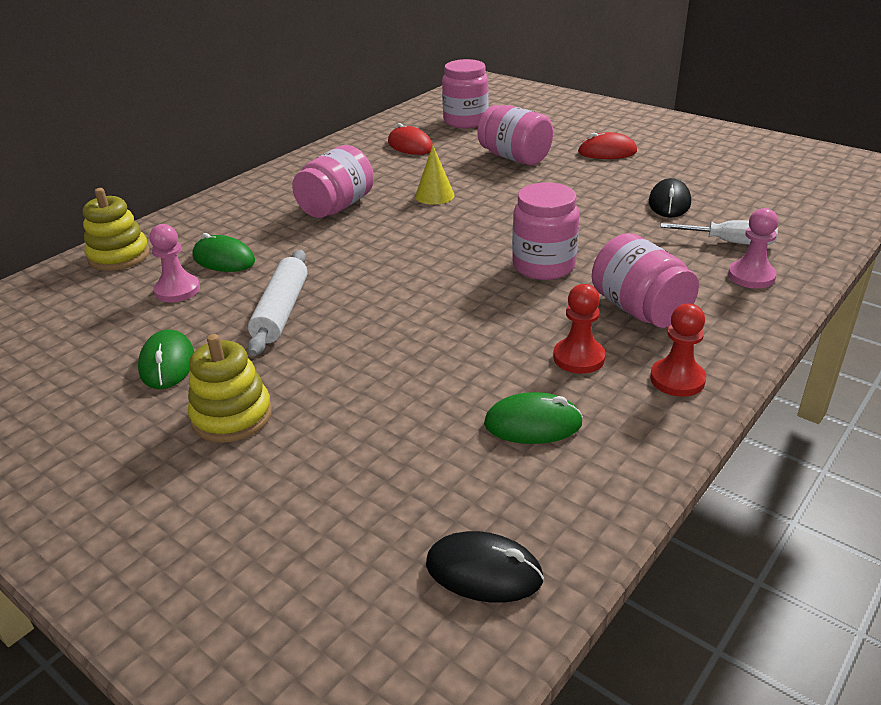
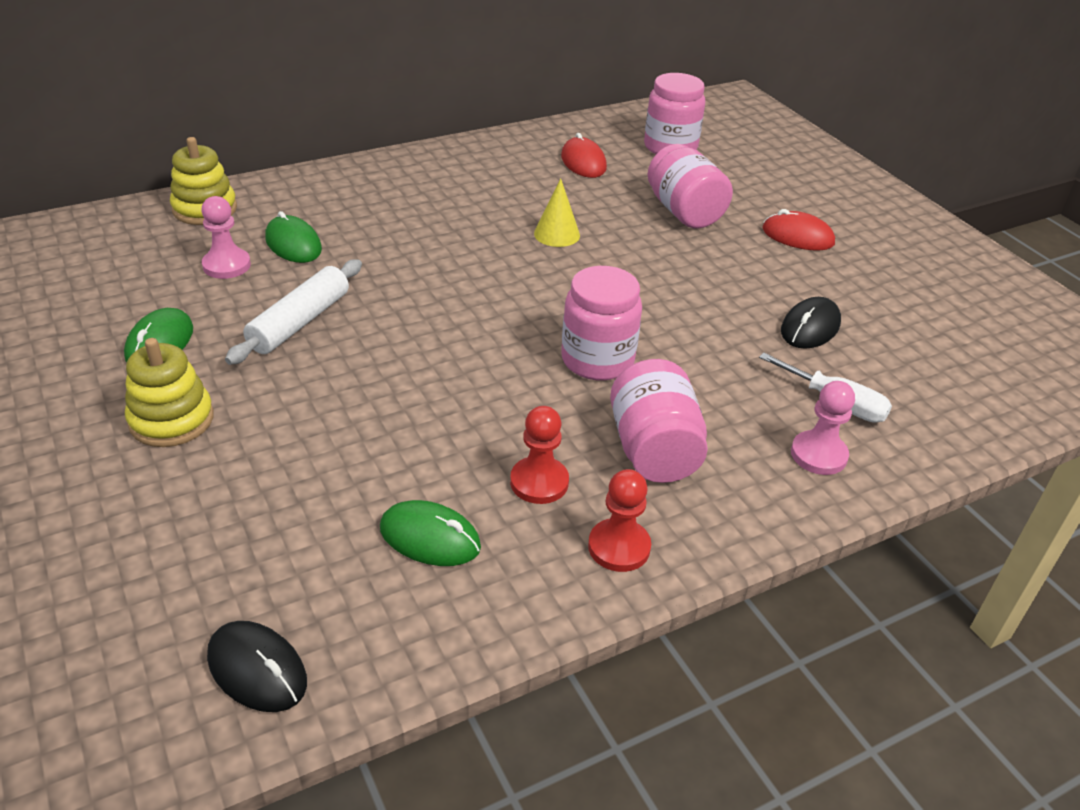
camera: 20 degrees right, 5 degrees up
(336, 207) = (446, 217): pink jar -> none

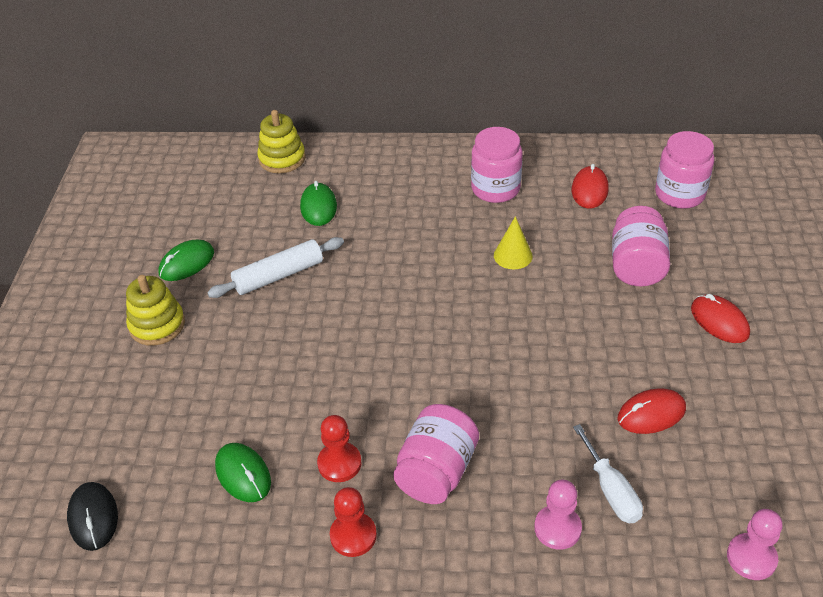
camera: 35 degrees right, 5 degrees up
(226, 265) = (265, 212): pink pawn -> pink pawn (751, 558)
(597, 360) = (455, 380): pink jar -> pink jar (495, 189)
(810, 327) = (651, 414): black mouse -> red mouse

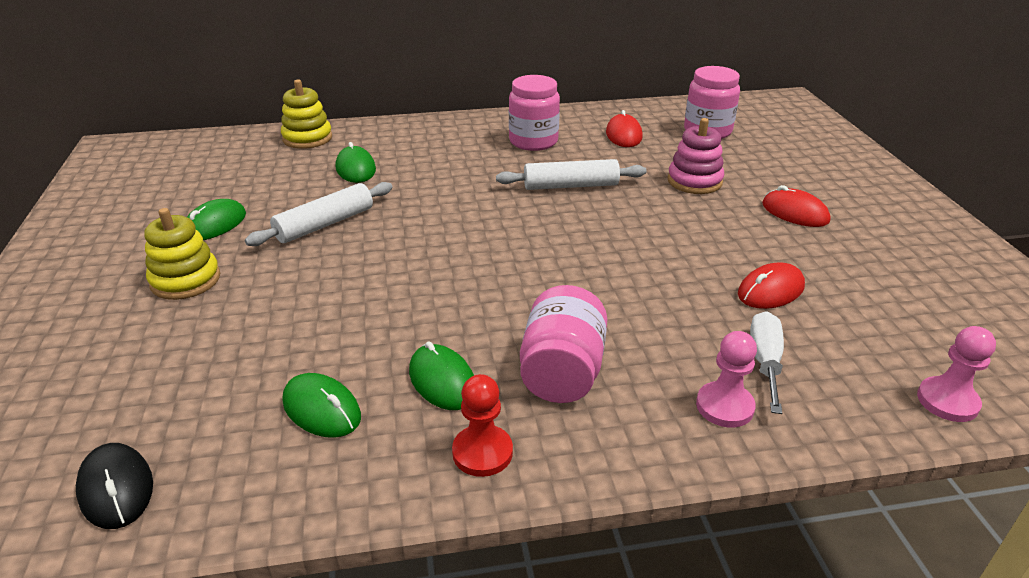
camera: 15 degrees left, 10 degrees down
(339, 463) = (442, 381): red pawn -> green mouse
(513, 255) = (571, 185): yellow cone -> white rolling pin
(611, 490) = (765, 362): white screwdriver -> white screwdriver turned 135 degrees counterclockwise
(636, 265) = (694, 181): pink jar -> pink stacking toy

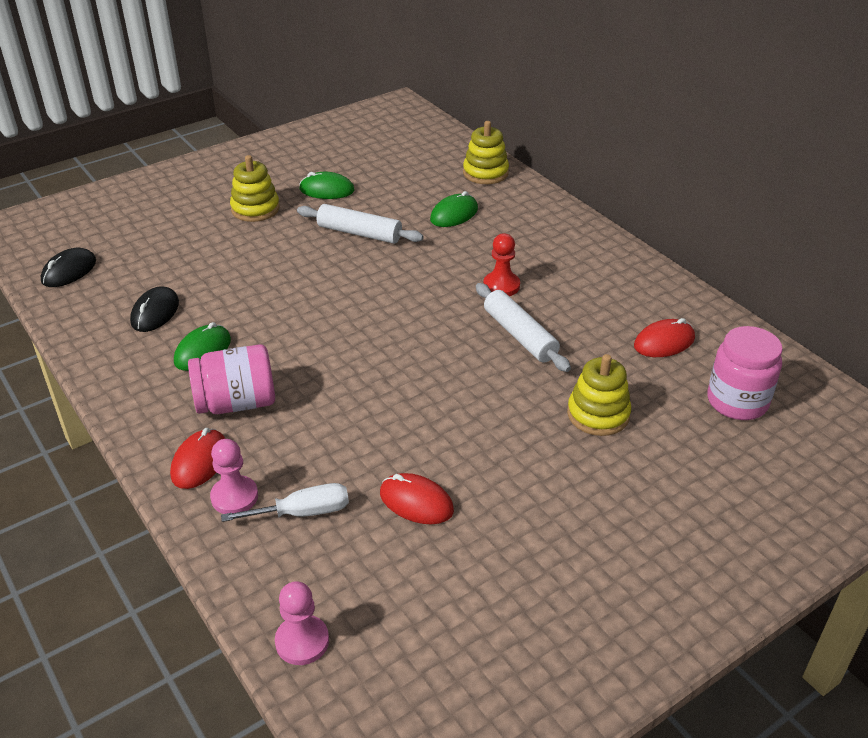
camera: 65 degrees right, 5 degrees up
(322, 409) = (155, 312): green mouse -> black mouse
(482, 452) = (141, 390): red pawn -> red pawn (501, 286)
(533, 141) = (591, 289): pink jar -> none
(694, 181) = (598, 414): pink stacking toy -> yellow stacking toy
(794, 213) = (586, 501): red mouse -> red mouse (199, 461)

